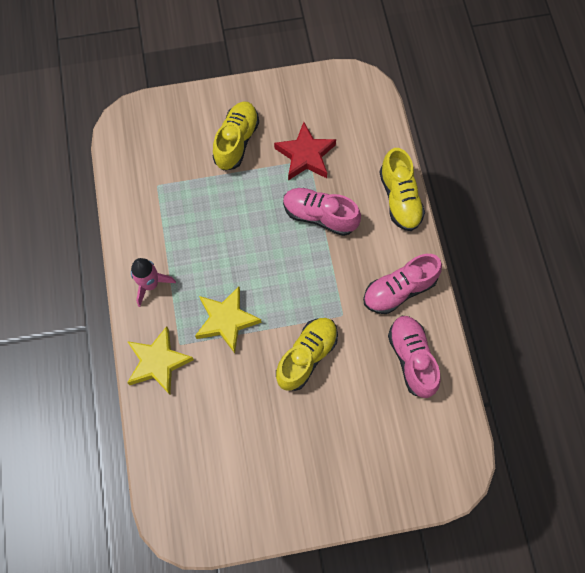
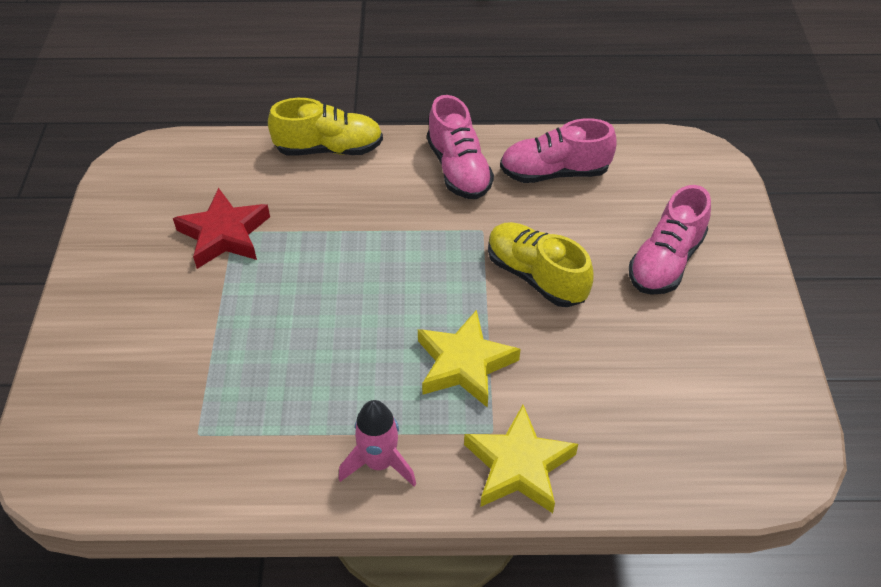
camera: 80 degrees left, 20 degrees down
(236, 141) = (164, 314): yellow shoe -> none
(319, 216) = (327, 232): pink shoe -> pink shoe (665, 261)

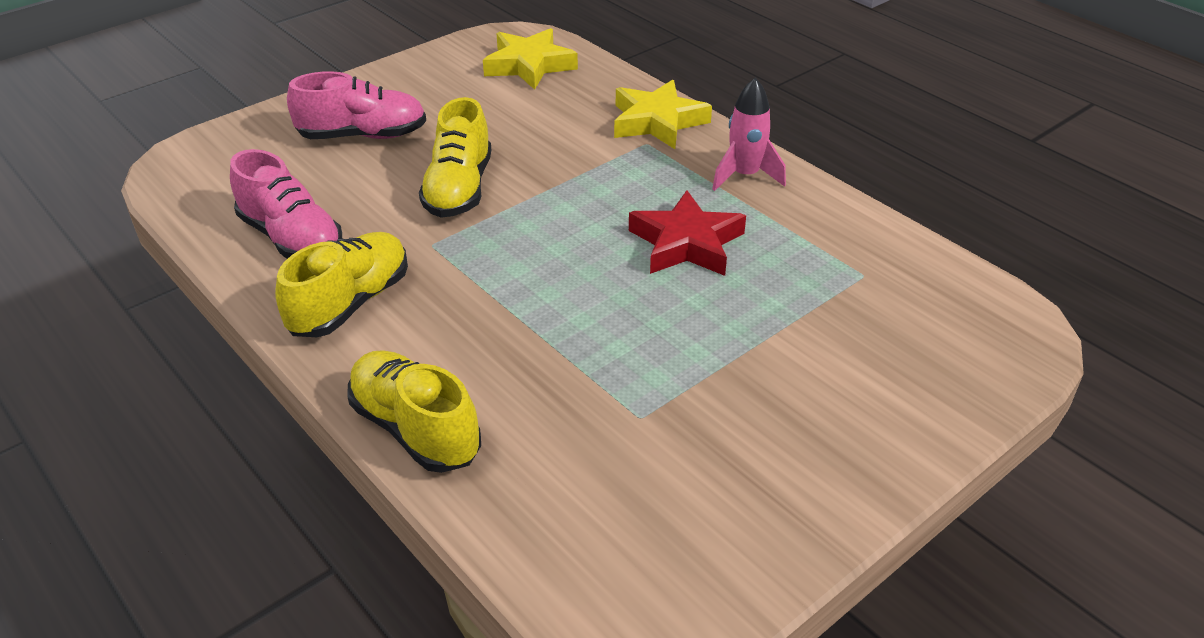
camera: 130 degrees left, 10 degrees down
(224, 234) = (653, 421): red star -> red star (686, 243)
(458, 169) = (350, 303): pink shoe -> yellow shoe
(464, 364) = (604, 181): yellow star -> yellow star (529, 65)

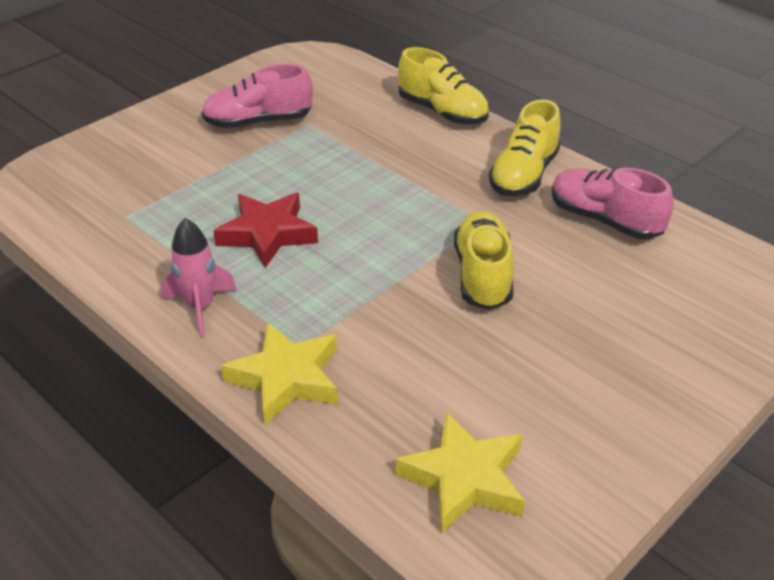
camera: 175 degrees right, 0 degrees up
(363, 135) = (615, 336): pink shoe -> pink shoe (258, 122)

